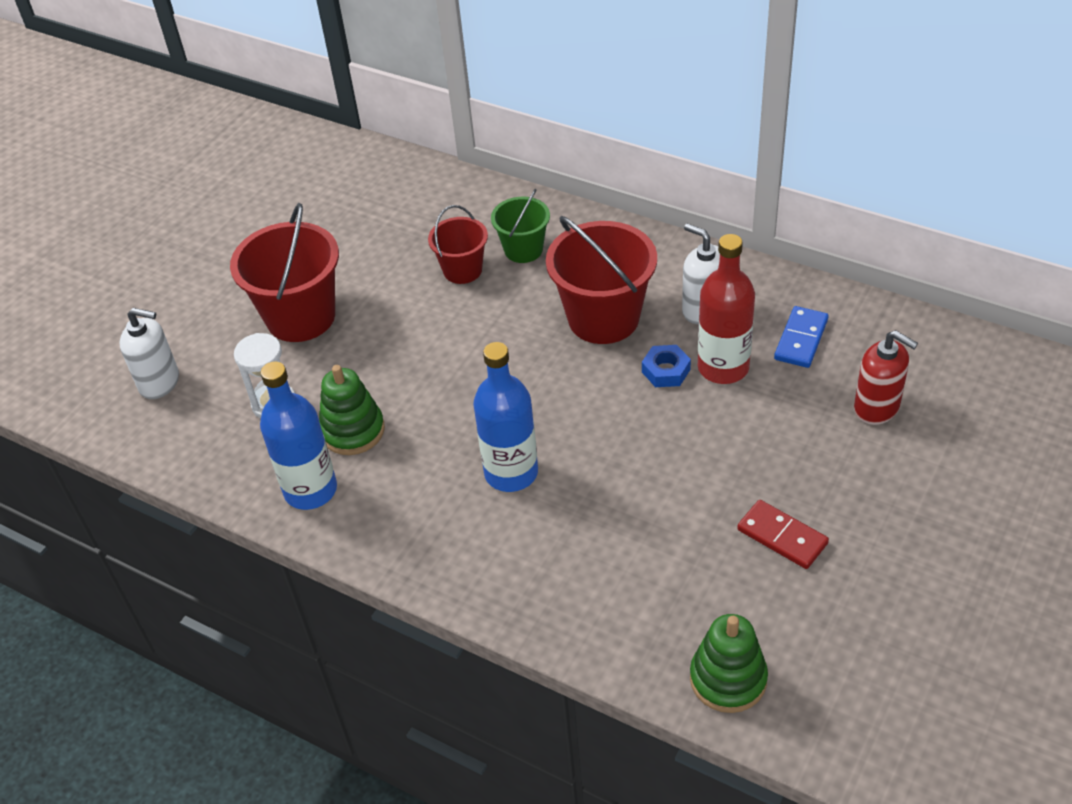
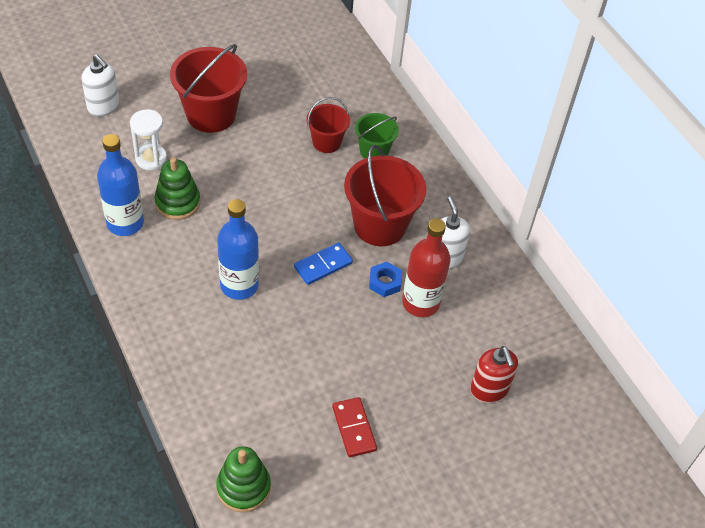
camera: 25 degrees right, 5 degrees up
(801, 339) = (485, 316): blue domino -> blue domino (323, 265)

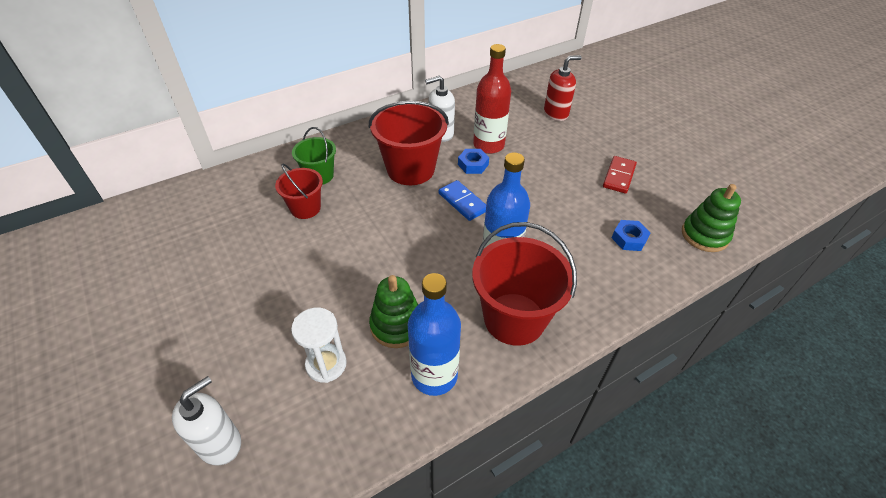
camera: 90 degrees left, 5 degrees down
(211, 114) = (252, 310): red bucket -> red bucket (514, 318)
(249, 407) = (629, 239): none -> blue nut
(354, 428) = (619, 176): red domino -> red domino turned 45 degrees counterclockwise

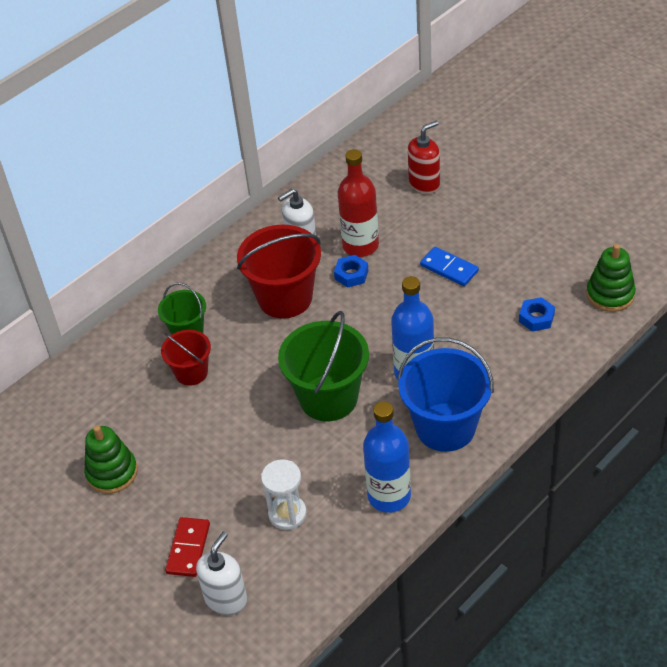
camera: 10 degrees left, 0 degrees up
(397, 325) = (337, 463): green stacking toy -> green stacking toy (112, 473)
(413, 261) = (328, 398): none -> green bucket
(463, 202) = (356, 322): blue domino -> blue domino (449, 268)
(514, 318) = (445, 427): red bucket -> blue bucket
(619, 176) = (512, 248): red domino -> red domino (188, 548)

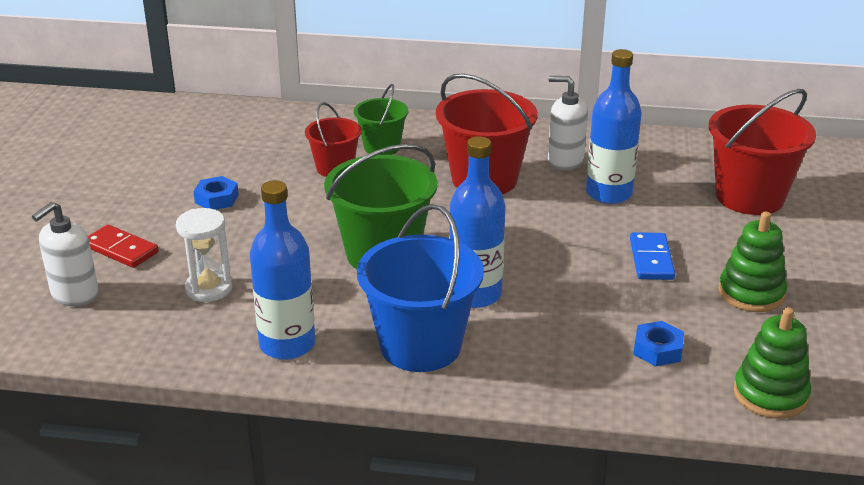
camera: 50 degrees right, 15 degrees down
(112, 473) = (179, 176): green stacking toy -> green stacking toy (751, 293)
(188, 548) = (121, 249): red domino -> red domino turned 60 degrees clockwise
(226, 599) = (74, 294): white soap dispenser -> white soap dispenser turned 135 degrees clockwise
(351, 274) = (562, 203): blue nut -> blue nut (217, 199)
(360, 245) = (609, 193): red bottle -> blue bottle
(424, 183) = (749, 197): red soap dispenser -> red bucket

